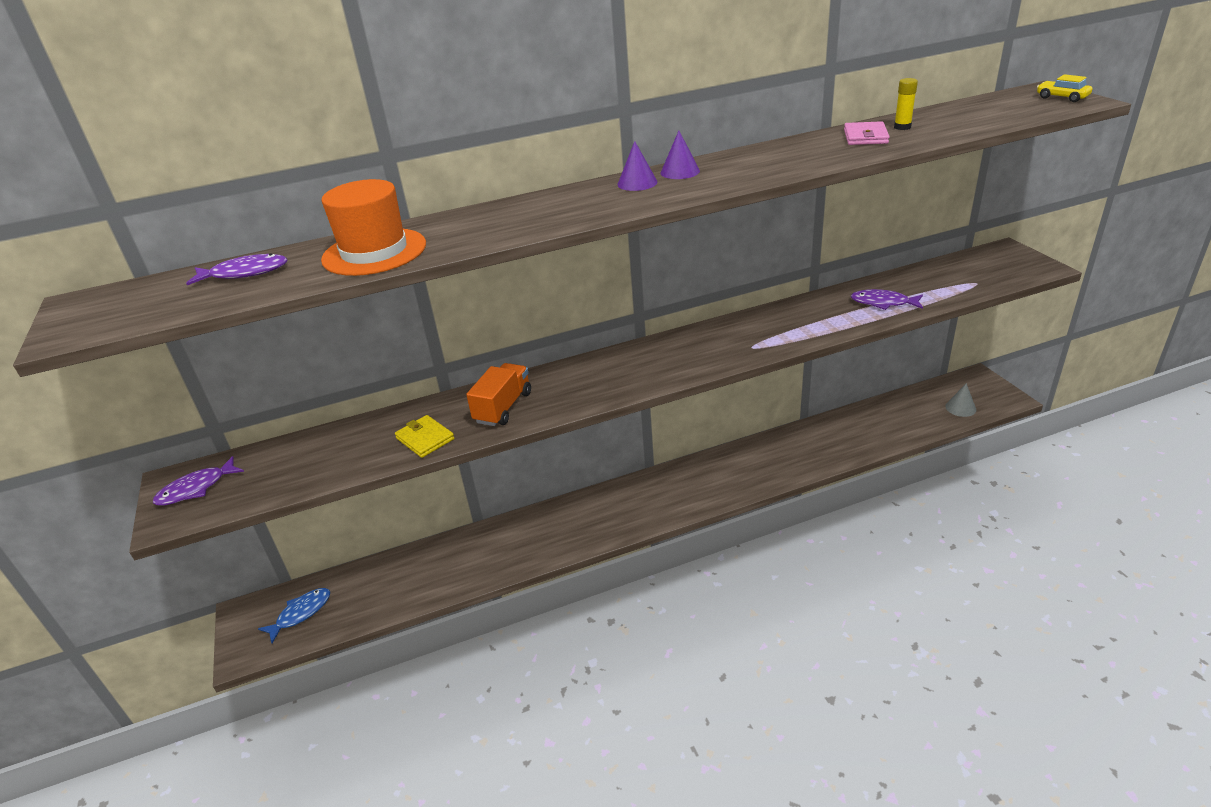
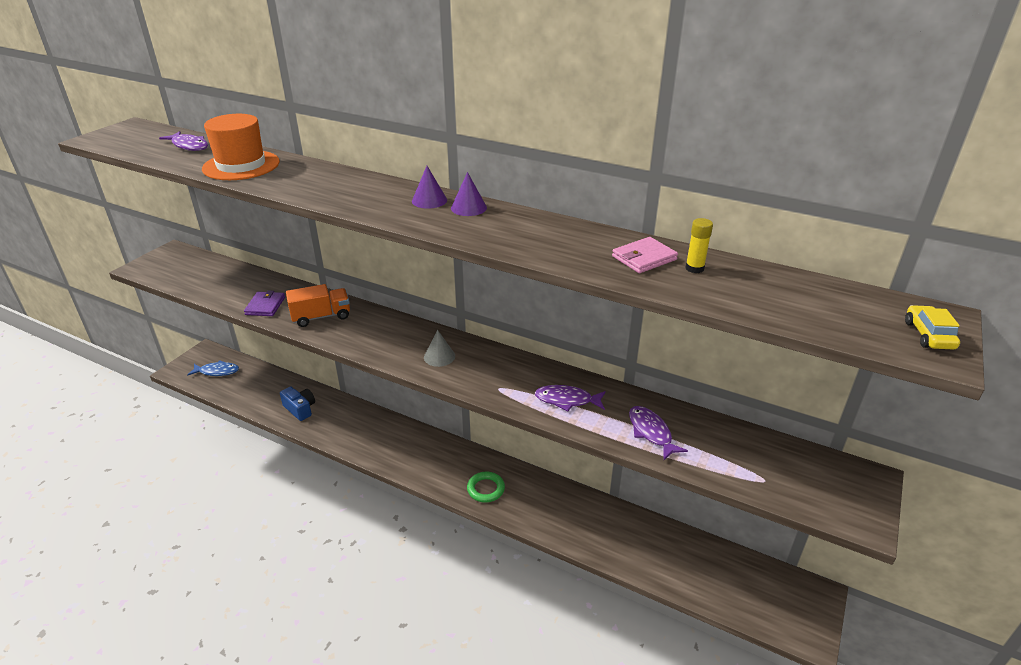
camera: 45 degrees right, 0 degrees up
(196, 488) = (169, 261): purple fish -> purple fish (567, 400)
(425, 439) = (265, 306): yellow wallet -> purple wallet
(464, 564) = (300, 409): none -> blue camera
(725, 482) = (486, 489): none -> green ring
(960, 408) = (749, 601): grey cone -> grey cone (439, 356)

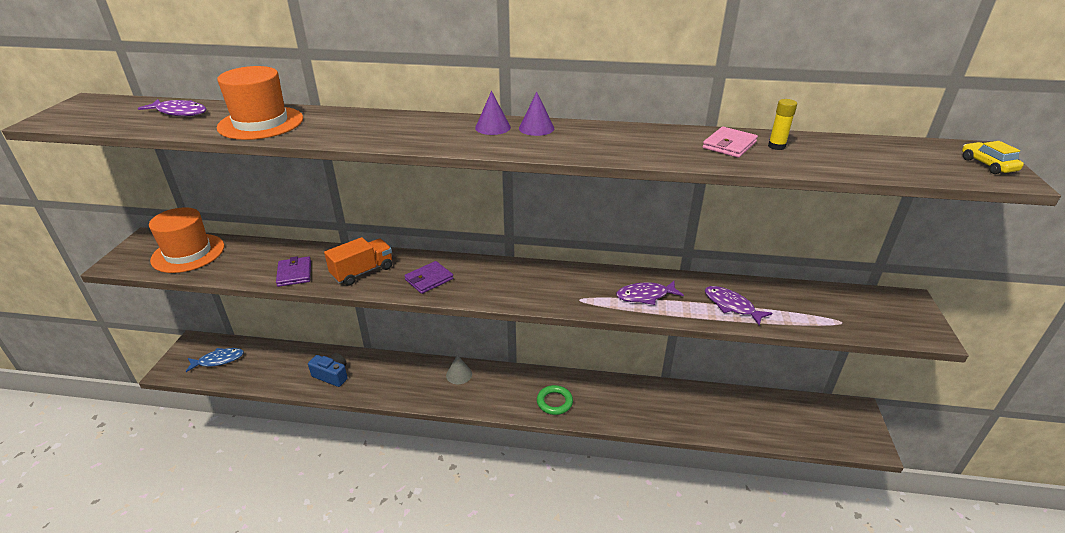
camera: 20 degrees left, 0 degrees up
(195, 270) = (188, 253): none -> orange hat
(373, 336) = (429, 279): none -> purple wallet
(439, 356) = (506, 284): grey cone -> grey cone (459, 374)

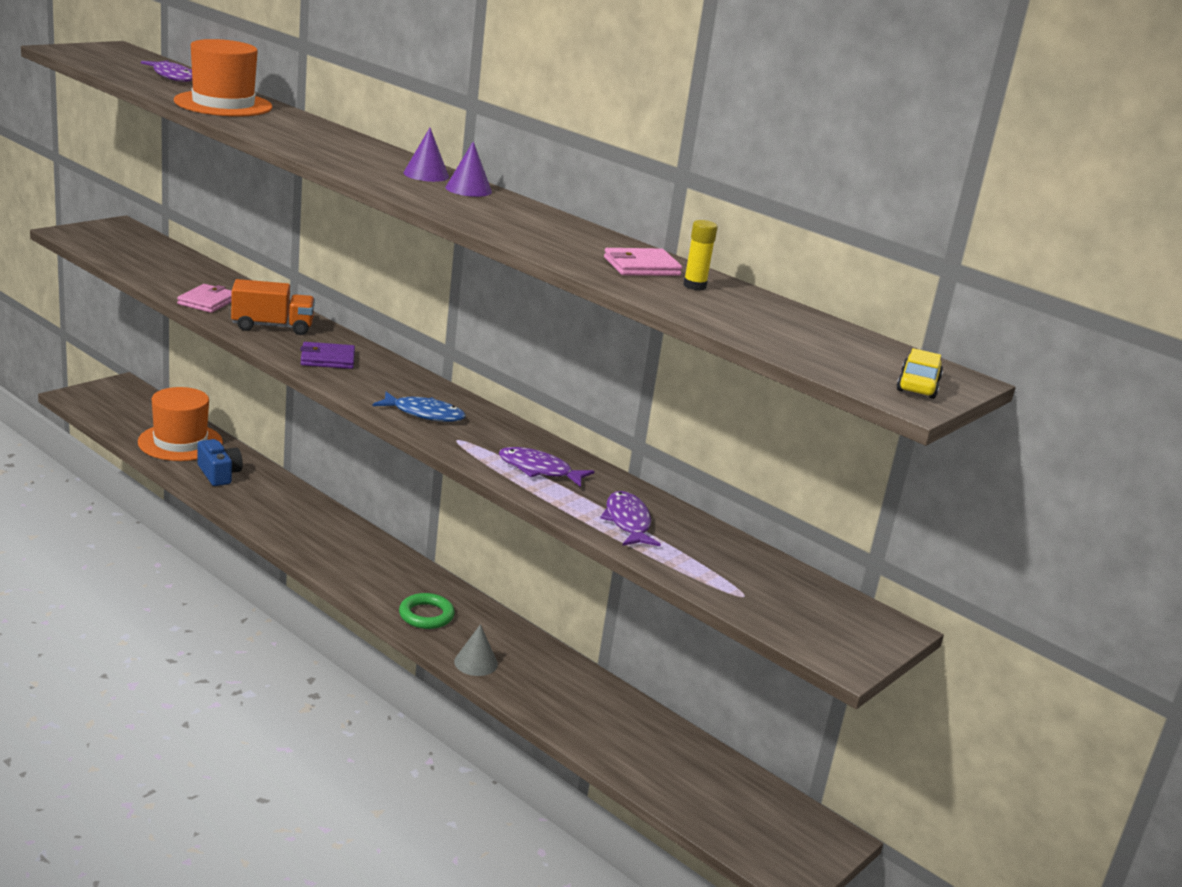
camera: 30 degrees right, 10 degrees down
(188, 253) = (138, 249): orange hat -> orange hat (180, 442)
(218, 360) = (128, 409): blue fish -> blue fish (424, 414)
(294, 273) = (207, 301): purple wallet -> pink wallet
(459, 374) = (352, 539): grey cone -> grey cone (476, 662)

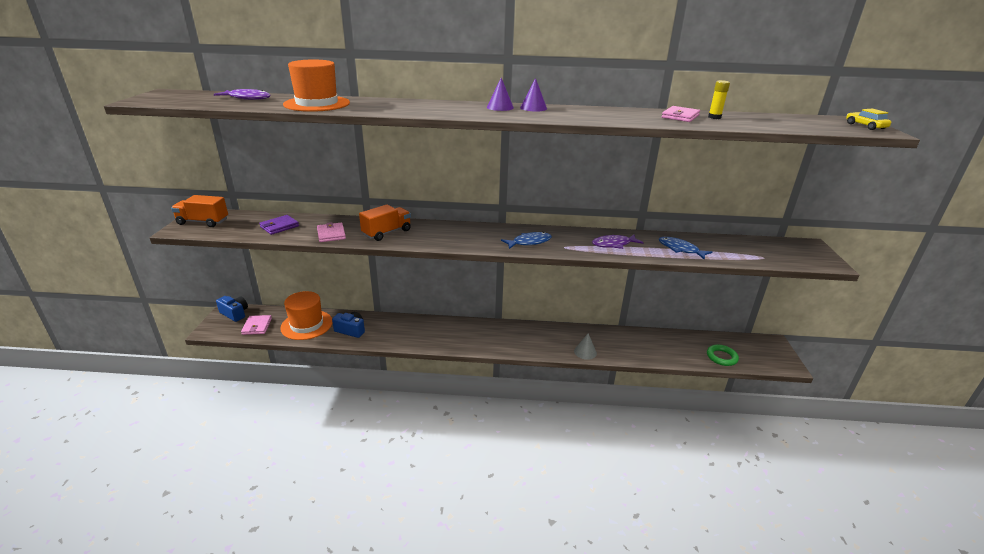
camera: 35 degrees left, 5 degrees up
(106, 234) = (203, 222): none -> orange truck
(125, 392) = (235, 314): none -> blue camera
(126, 416) = (257, 326): none -> pink wallet
(327, 359) = (442, 236): purple wallet -> purple wallet (279, 226)
(426, 615) = (537, 343): green ring -> green ring (721, 357)
(628, 522) = (680, 249): purple fish -> blue fish

